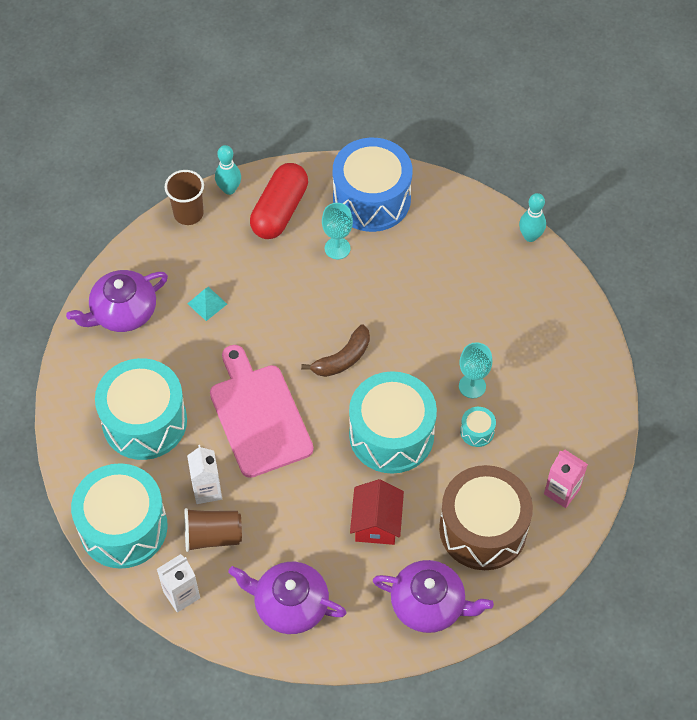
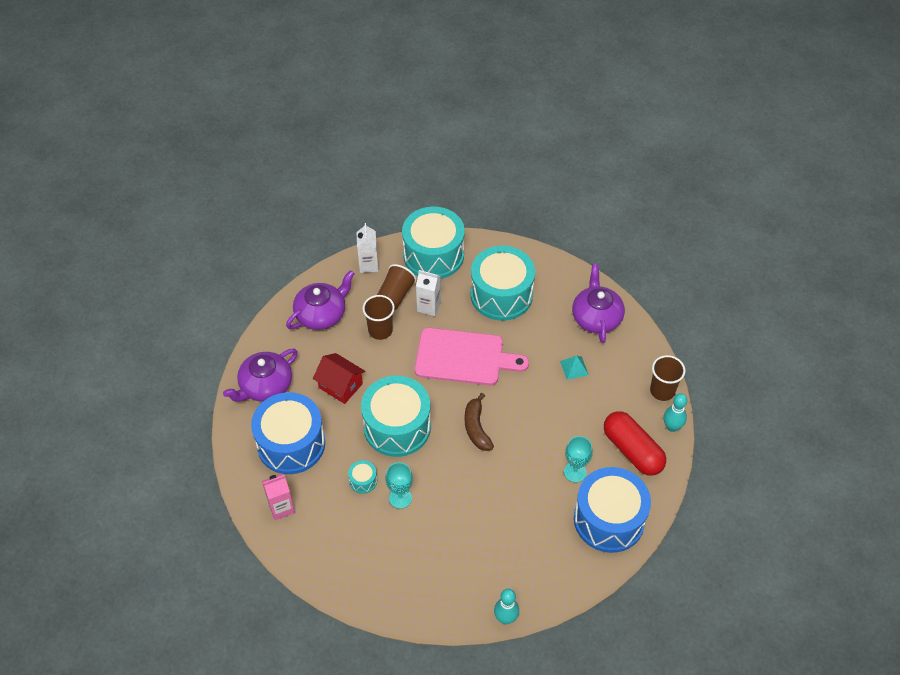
camera: 120 degrees right, 5 degrees down
(274, 524) = (380, 330): none -> brown cup
(483, 529) = (291, 444): brown drum -> blue drum

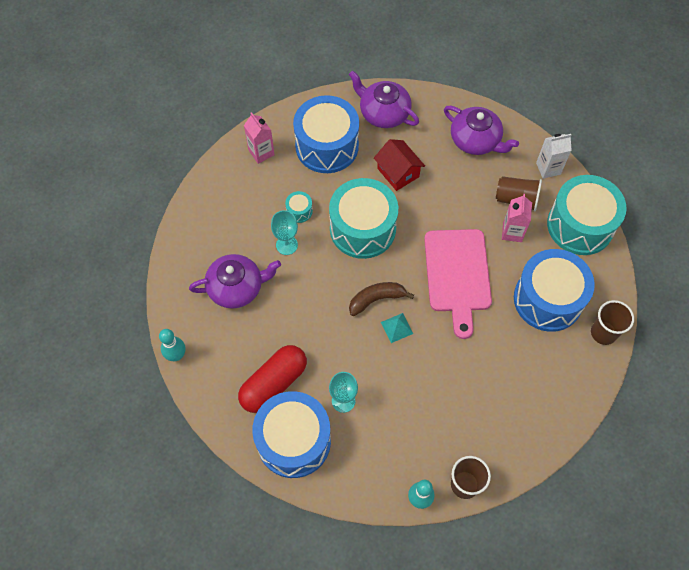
camera: 80 degrees right, 10 degrees up
(340, 385) = (398, 172): red house -> red house turned 60 degrees counterclockwise
(380, 330) = (470, 194): brown cup -> brown cup (603, 333)
(429, 306) = (512, 232): white carton -> pink carton
(501, 295) = (548, 299): turquoise drum -> blue drum
(574, 368) = (472, 385): turquoise pyramid -> turquoise pyramid (397, 327)
(596, 317) = (546, 402): purple teapot -> purple teapot (236, 287)
(632, 450) = (380, 458): red capsule -> red capsule (274, 383)

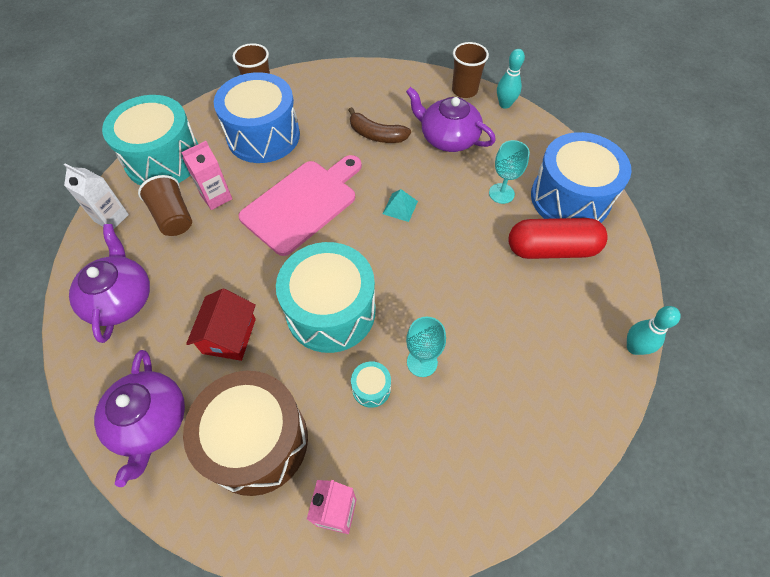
camera: 135 degrees left, 5 degrees down
(236, 287) = (515, 363): purple teapot -> purple teapot (448, 138)
(327, 146) = (257, 441): blue drum -> brown drum
(376, 299) = (391, 241): brown banana -> brown banana (376, 135)

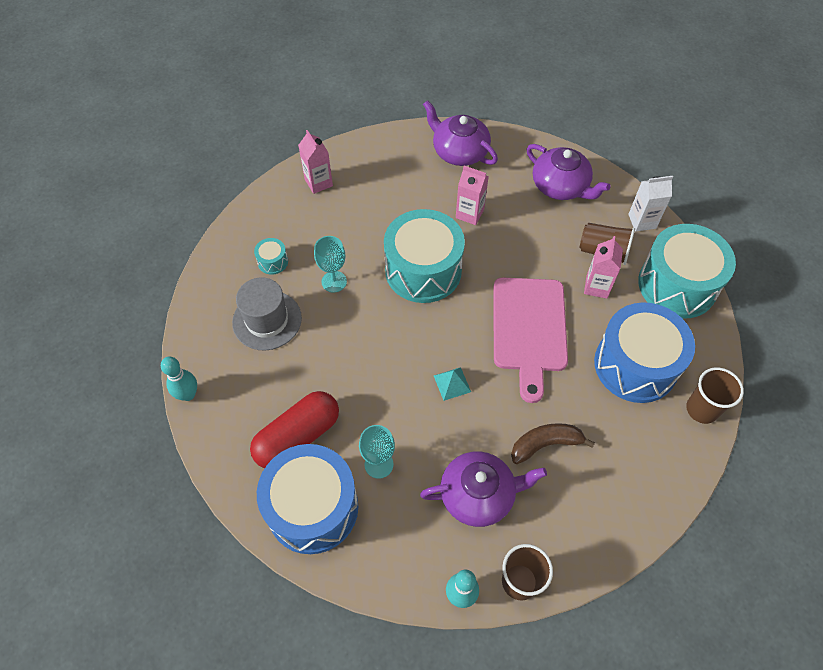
camera: 140 degrees right, 0 degrees up
(229, 336) = (469, 213): red house -> pink carton
(257, 441) = (392, 181): brown drum -> none
(371, 388) = (353, 246): turquoise drum -> turquoise drum (273, 261)
(516, 369) = (267, 320): none -> grey hat

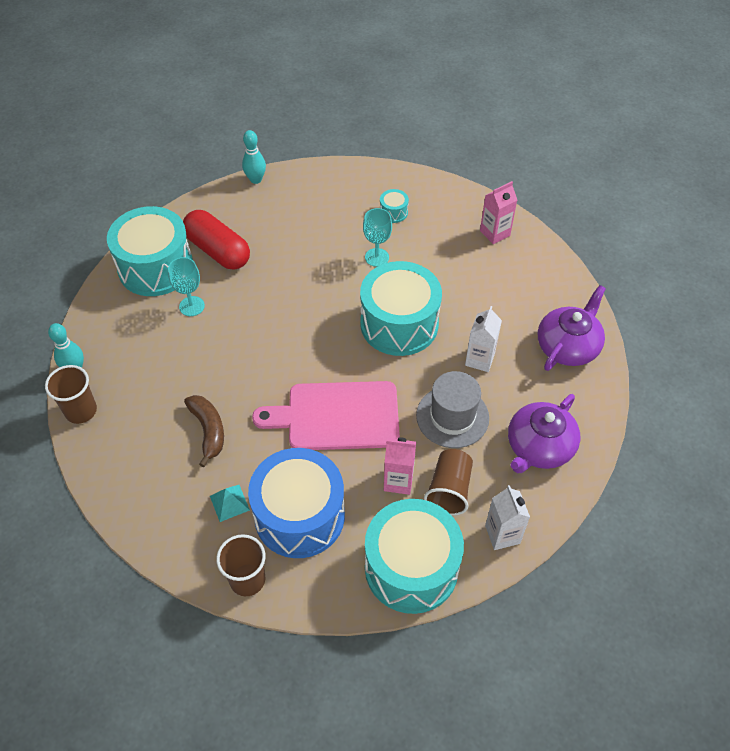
camera: 85 degrees right, 5 degrees down
(267, 320) = (330, 217): grey hat -> grey hat (452, 416)
(312, 508) = (156, 267): blue drum -> turquoise drum
(452, 383) = (271, 354): turquoise pyramid -> turquoise pyramid (229, 503)
(469, 213) = (479, 359): pink carton -> white carton
(478, 495) = (161, 378): purple teapot -> none

